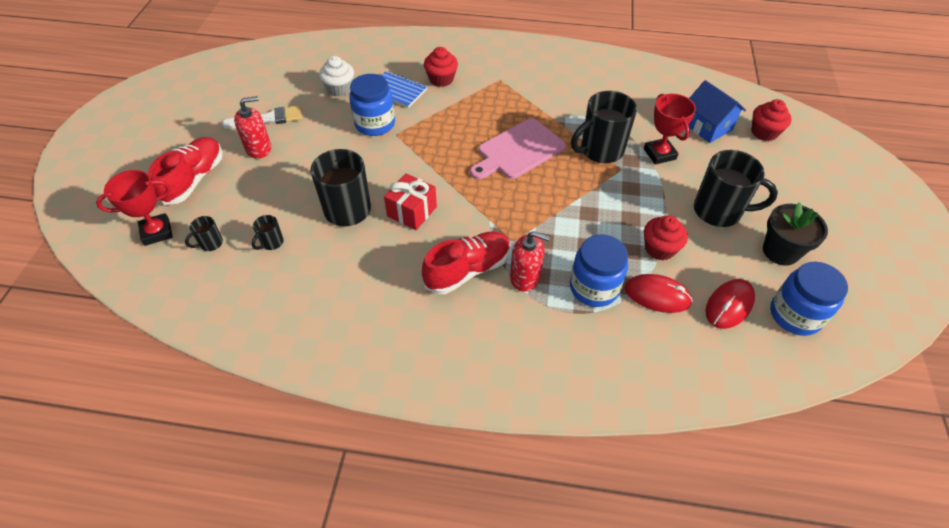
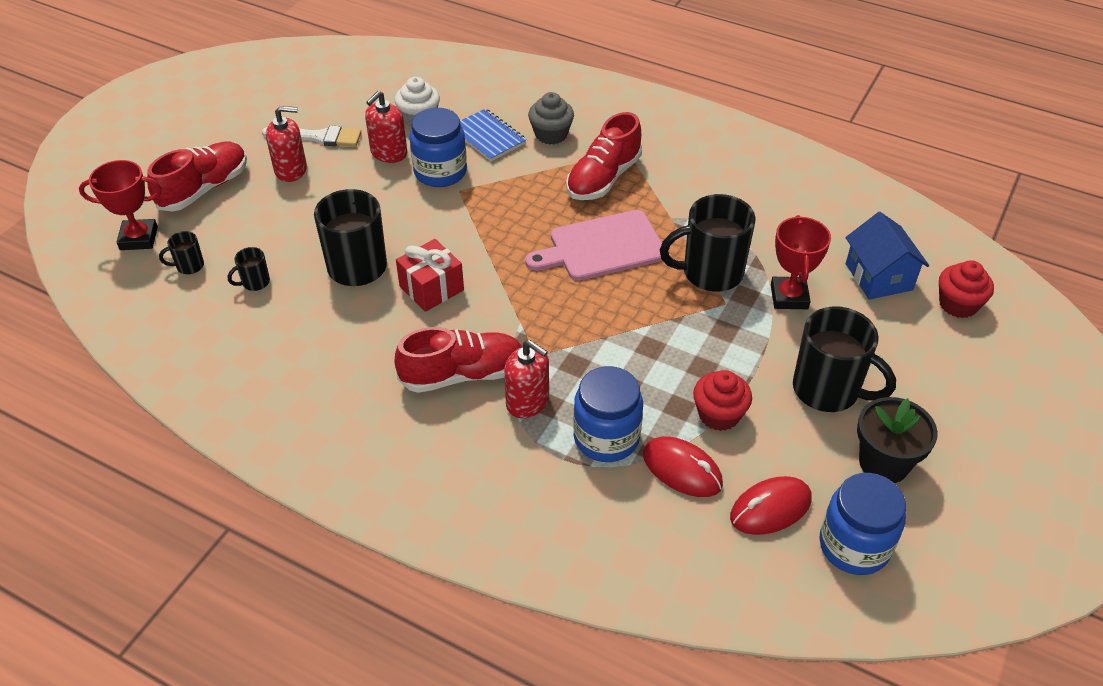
camera: 20 degrees right, 5 degrees down
(329, 119) = (389, 153): none -> red soap dispenser
(441, 79) = (551, 134): red cupcake -> grey cupcake
(494, 102) = (603, 178): none -> red shoe

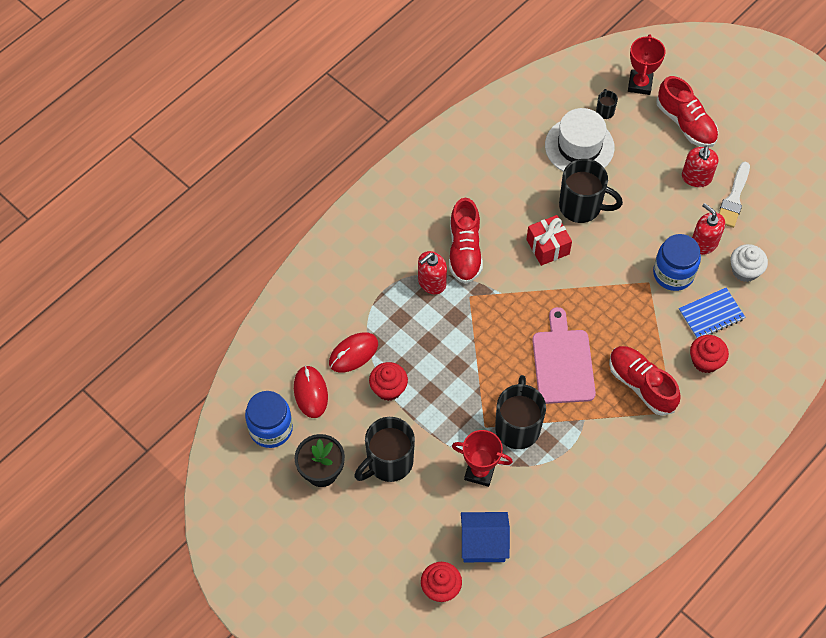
camera: 105 degrees right, 15 degrees up
(255, 282) = (579, 146): black mug -> white hat
(551, 134) = (705, 361): grey cupcake -> red cupcake
(606, 438) = (390, 319): blue jar -> none

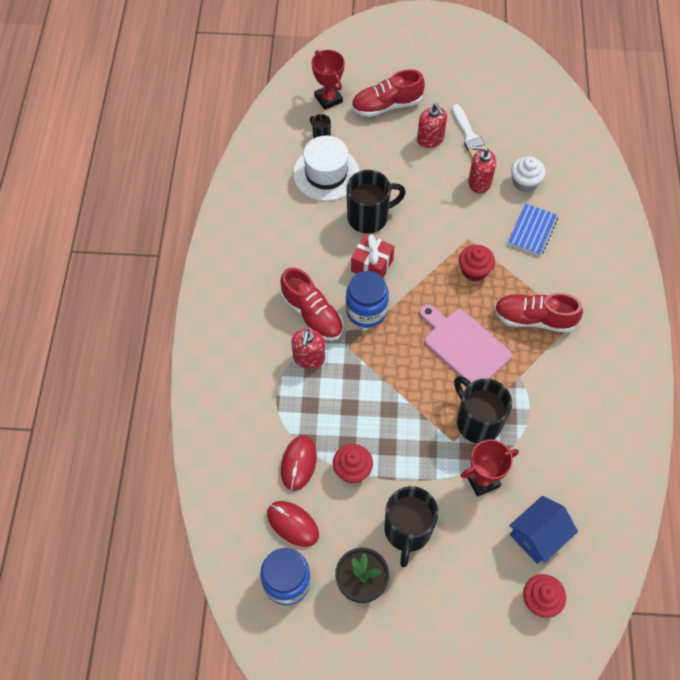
camera: 40 degrees left, 0 degrees up
(673, 273) = (479, 220): blue jar -> blue jar (366, 310)
(685, 123) = (386, 105): red shoe -> red shoe turned 150 degrees clockwise
(705, 361) = (560, 267): red cupcake -> red cupcake (474, 270)

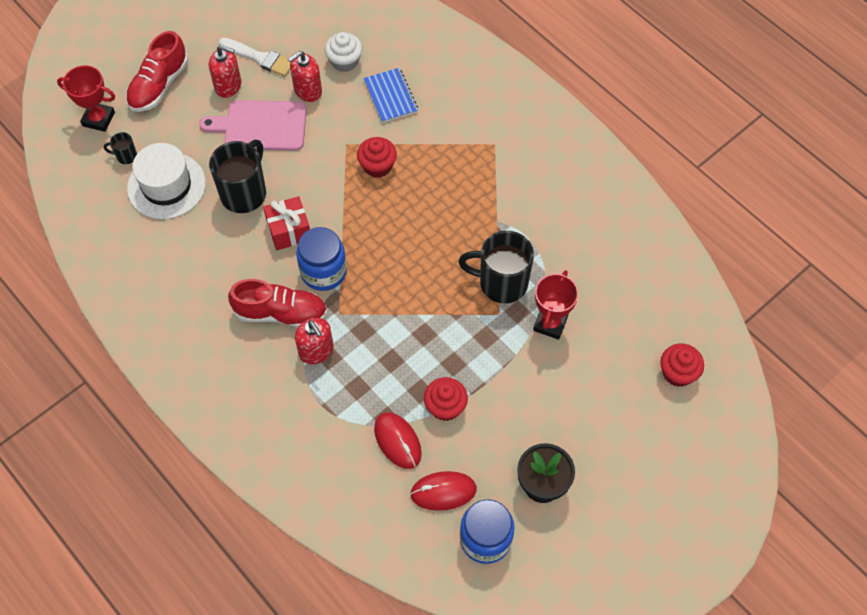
camera: 45 degrees left, 0 degrees up
(407, 531) = (535, 413): black mug -> none
(464, 345) = (431, 232): pink cutting board -> pink cutting board (261, 126)
(534, 319) = (462, 166): red shoe -> none
(538, 536) = (630, 328): blue house -> none

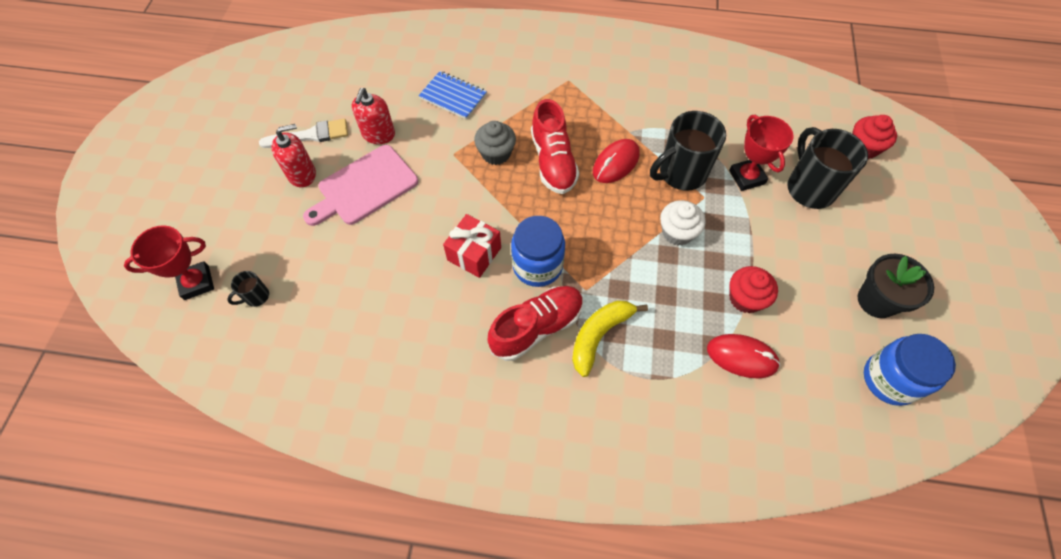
camera: 40 degrees left, 0 degrees up
(159, 85) = (233, 215): red shoe -> red shoe (553, 161)
(166, 186) = (322, 295): white hat -> none
(244, 193) = (403, 250): black mug -> black mug (809, 188)
(316, 351) = (599, 335): red soap dispenser -> yellow banana
(344, 61) = (388, 94): white cupcake -> white cupcake (677, 232)
(377, 166) = (496, 153): red cupcake -> grey cupcake
(443, 491) = (819, 368): red mouse -> red mouse (616, 163)

